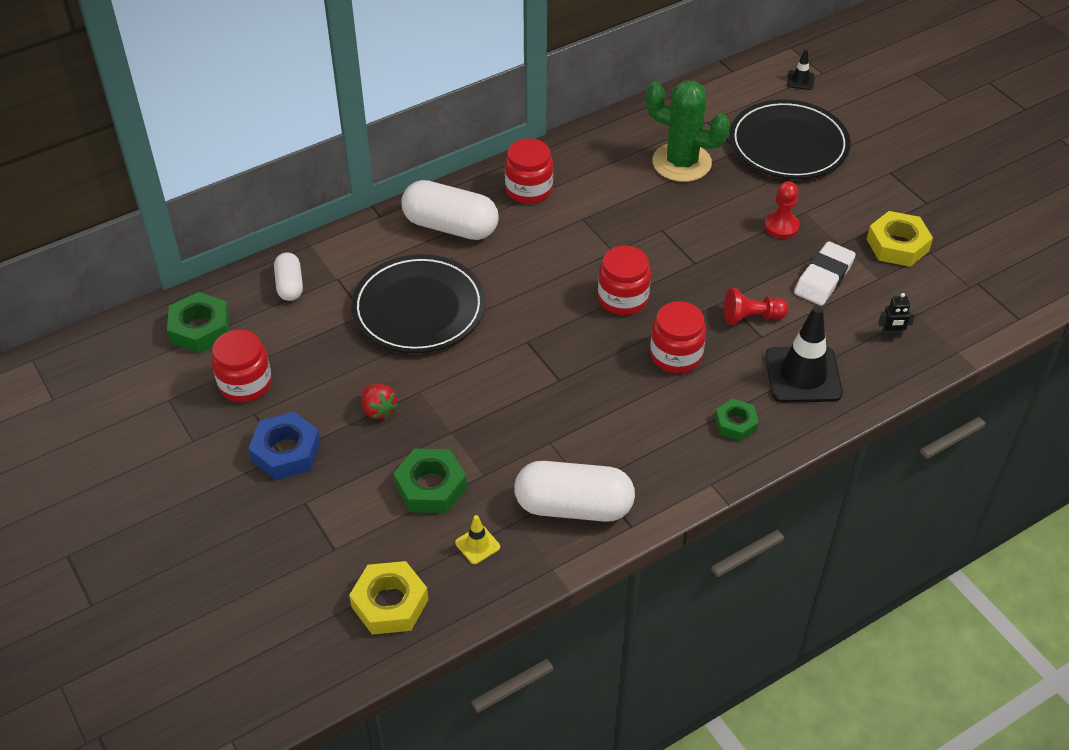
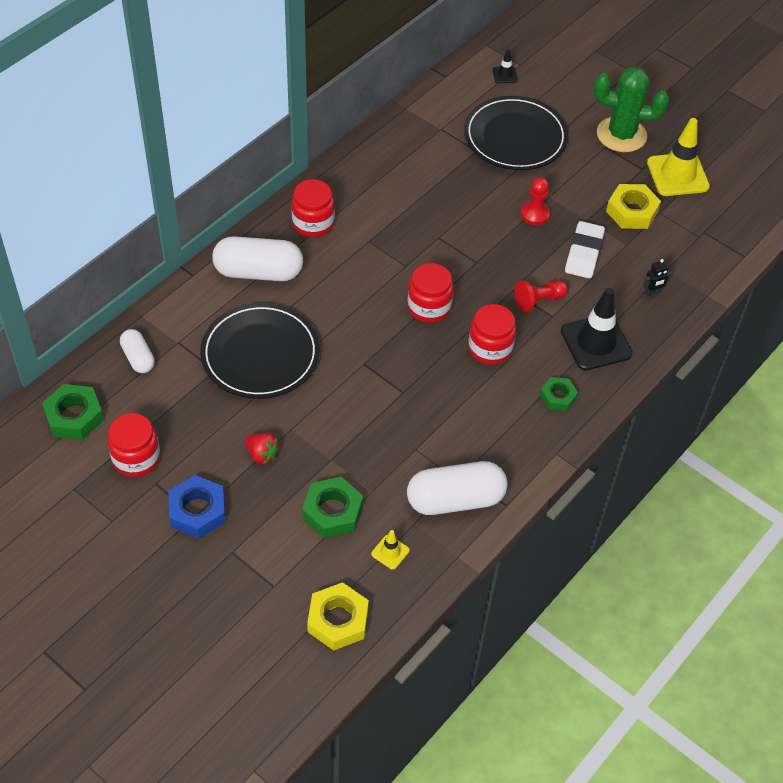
camera: 20 degrees left, 5 degrees up
(681, 163) = (433, 172): green cactus -> green cactus (621, 135)
(967, 217) = (677, 175): none -> yellow traffic cone

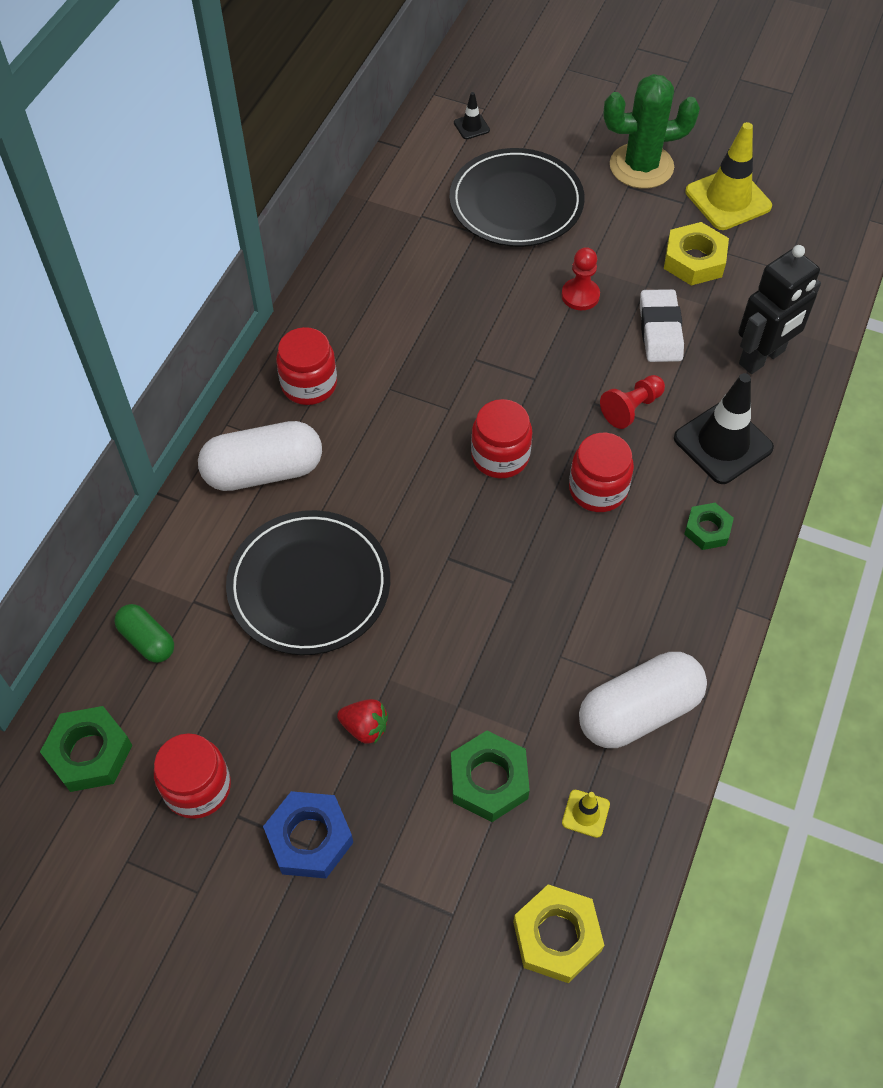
camera: 15 degrees left, 5 degrees up
(138, 358) = (147, 640): white capsule -> green capsule
(652, 292) = (762, 358): black robot -> black robot, size x2.42

